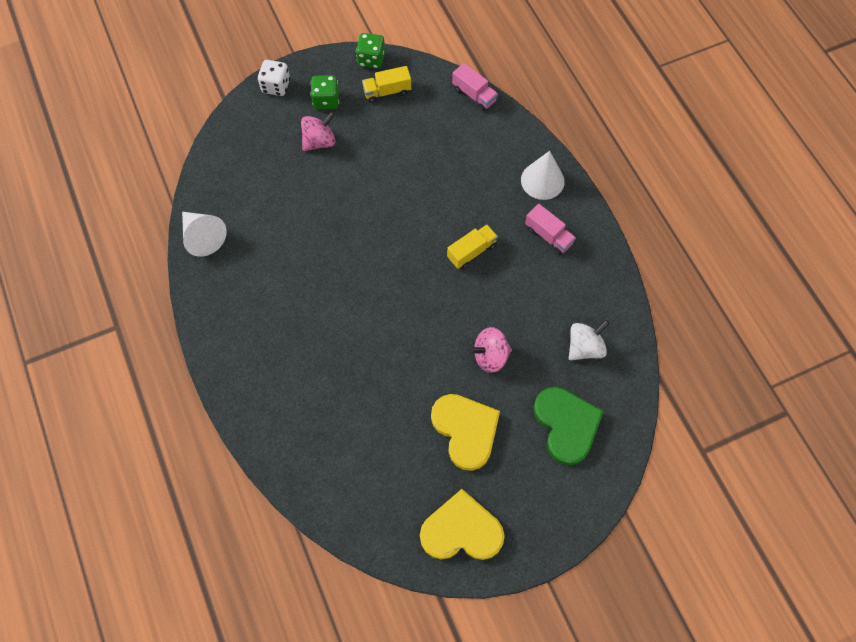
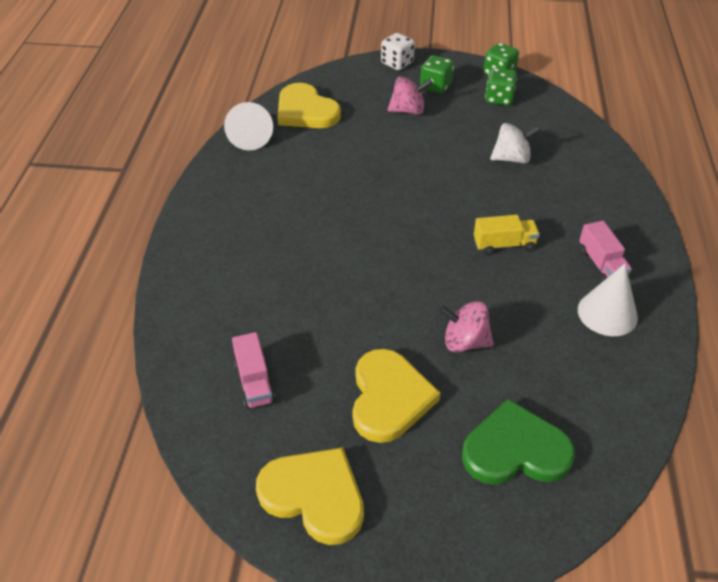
camera: 30 degrees right, 20 degrees down
(232, 183) = (305, 111): none -> yellow heart
(387, 91) = (499, 99): yellow truck -> green dice
(474, 95) = (587, 129): pink truck -> pink truck (254, 382)
(542, 180) = (622, 217): white cone -> white cone (607, 313)
(566, 425) = (515, 450): green heart -> green heart turned 105 degrees counterclockwise
(585, 347) = (585, 383): white spinning top -> white spinning top (512, 158)

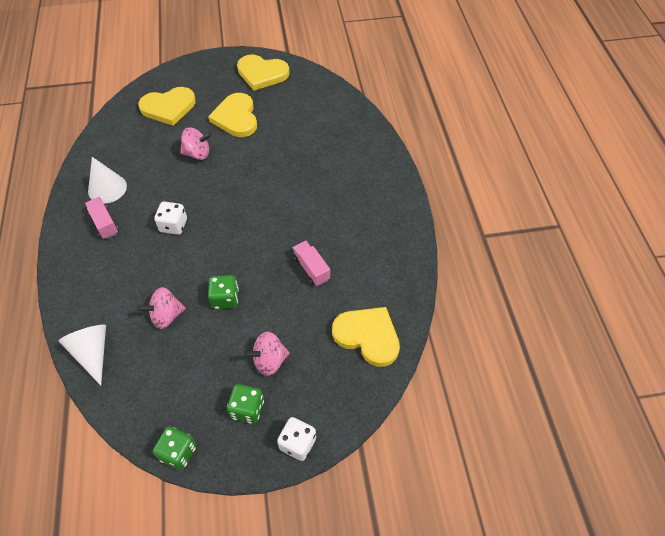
camera: 165 degrees right, 10 degrees up
(250, 136) = (403, 290): white cone -> white cone (92, 353)
(254, 382) = (310, 111): pink truck -> pink truck (311, 268)
(499, 99) = (178, 403): green dice -> green dice (225, 299)
(504, 244) = (173, 225): yellow truck -> white dice
(512, 158) = (166, 316): white spinning top -> pink spinning top
(515, 450) = (168, 107): green heart -> yellow heart

